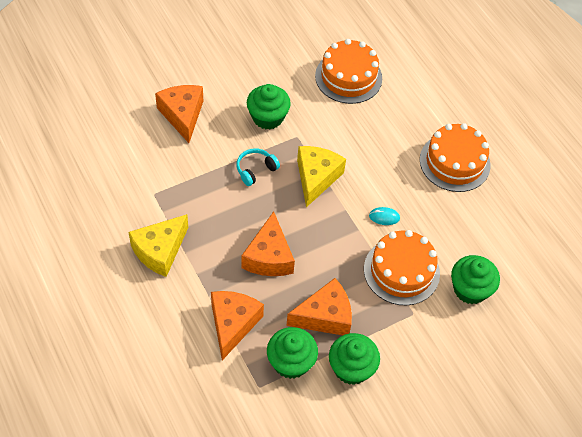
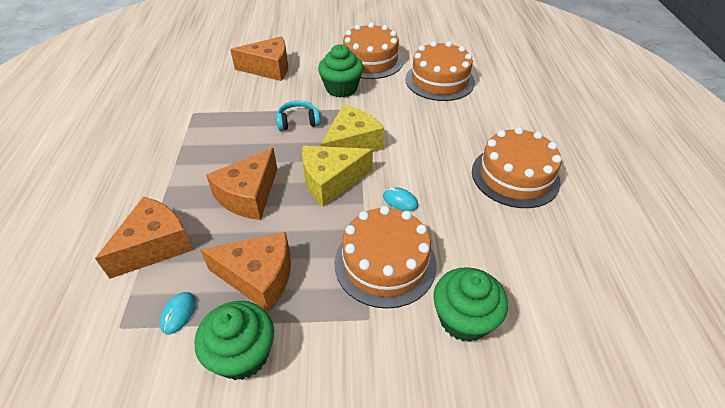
camera: 30 degrees right, 10 degrees down
(160, 251) = (154, 156): yellow cheese -> yellow cheese (331, 181)
(182, 115) = (269, 68): orange cheese -> orange cheese turned 75 degrees clockwise
(272, 72) = (370, 60): none -> orange cake
(291, 362) = (178, 314): green cupcake -> turquoise mouse

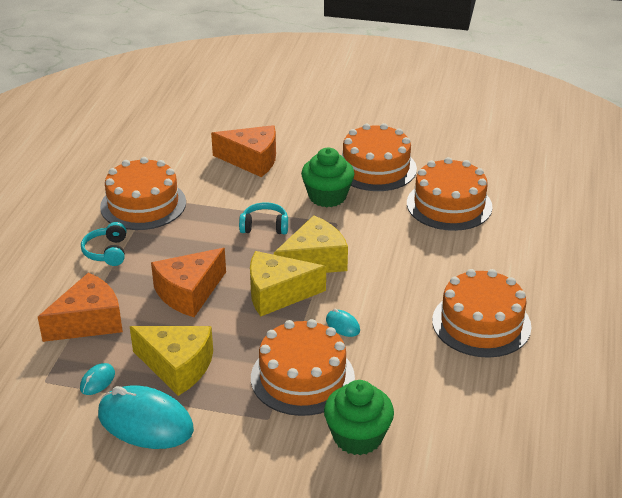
camera: 15 degrees right, 10 degrees down
(160, 169) = (107, 252): none -> turquoise headphones
(184, 119) = (143, 204): none -> orange cake
(242, 354) = (145, 422): green cupcake -> turquoise mouse
(259, 277) = (177, 366): orange cheese -> yellow cheese

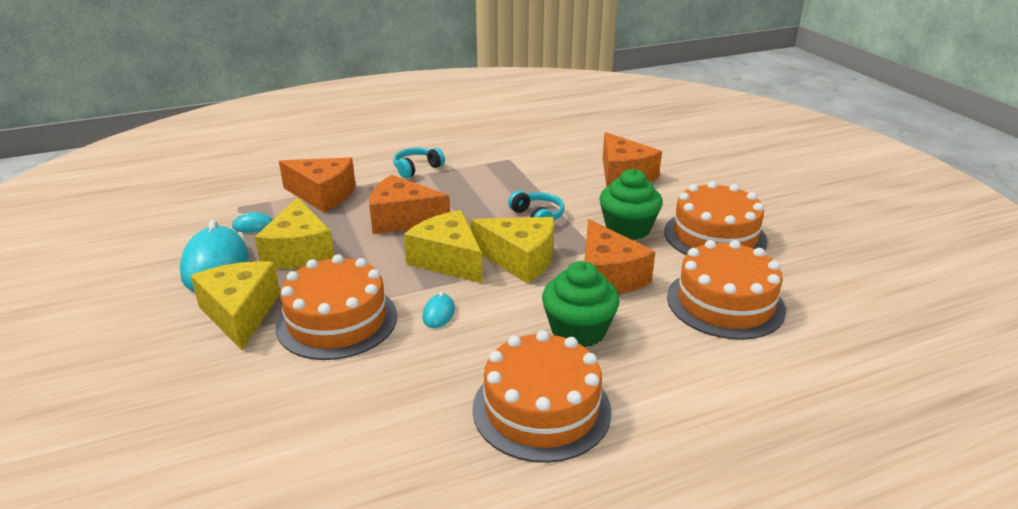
camera: 55 degrees right, 5 degrees down
(143, 204) = (495, 158): orange cake -> none
(240, 426) = (240, 313): none -> yellow cheese
(357, 437) = (270, 391): green cupcake -> green cupcake (578, 331)
(375, 234) = (607, 276): none -> orange cheese

